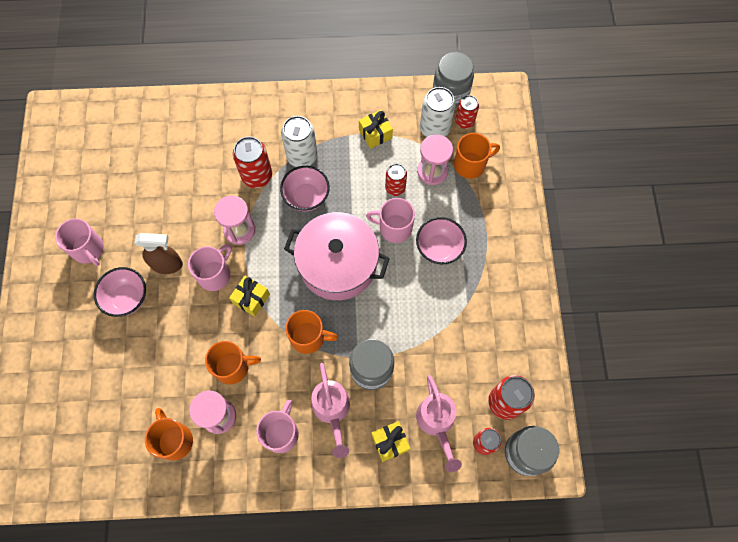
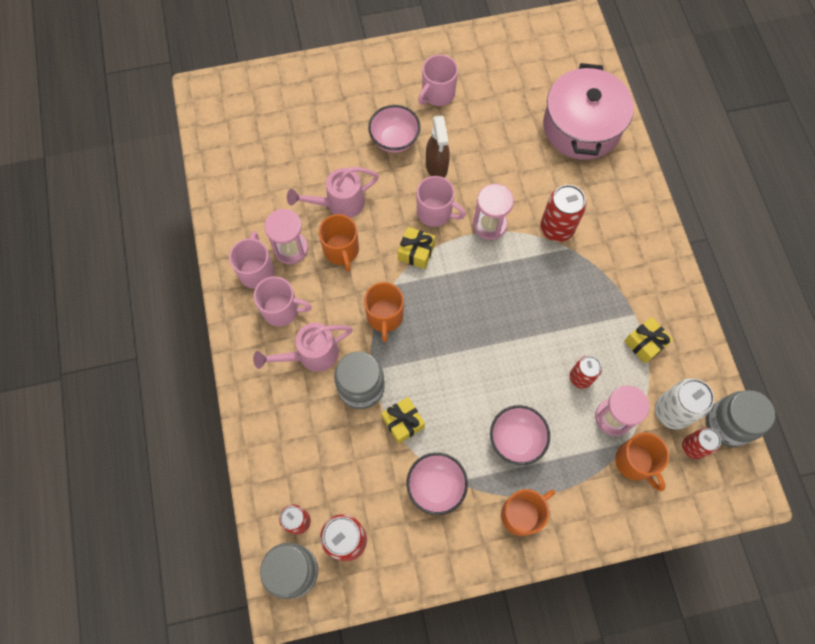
camera: 80 degrees right, 0 degrees up
(175, 440) = (262, 215): orange mug -> orange mug (522, 514)
(302, 156) = (593, 269): white can -> none
(306, 197) = (544, 283): pink bowl -> pink bowl (436, 486)
(338, 264) = (472, 331): pink pot -> pink pot (581, 127)
(390, 442) = (286, 419): yellow gift -> yellow gift (403, 422)
(394, 228) = (530, 384): pink mug -> pink mug (256, 271)
(436, 423) = (313, 466): pink watering can -> pink watering can (339, 203)

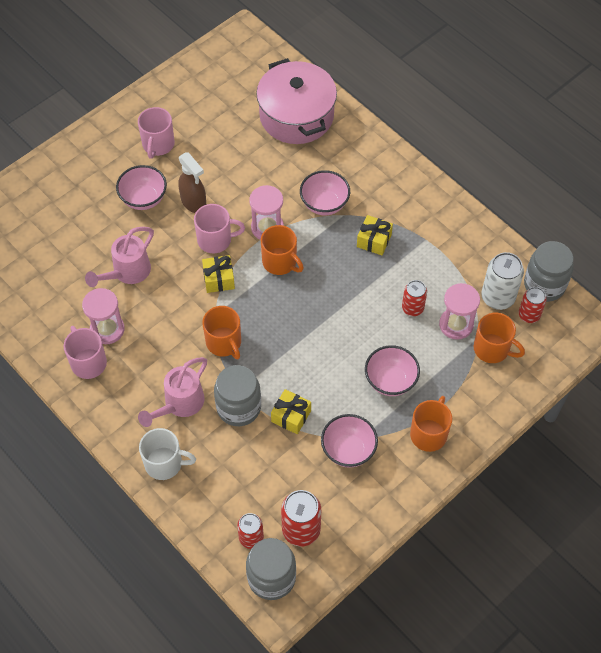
camera: 30 degrees left, 10 degrees down
(265, 404) = (165, 463): none -> white mug
(282, 310) = (131, 382): pink mug -> none
(341, 250) = (153, 309): orange mug -> orange mug (280, 262)
(556, 228) = (324, 204): red can -> pink bowl
(645, 343) = (447, 257): yellow gift -> yellow gift (374, 240)

